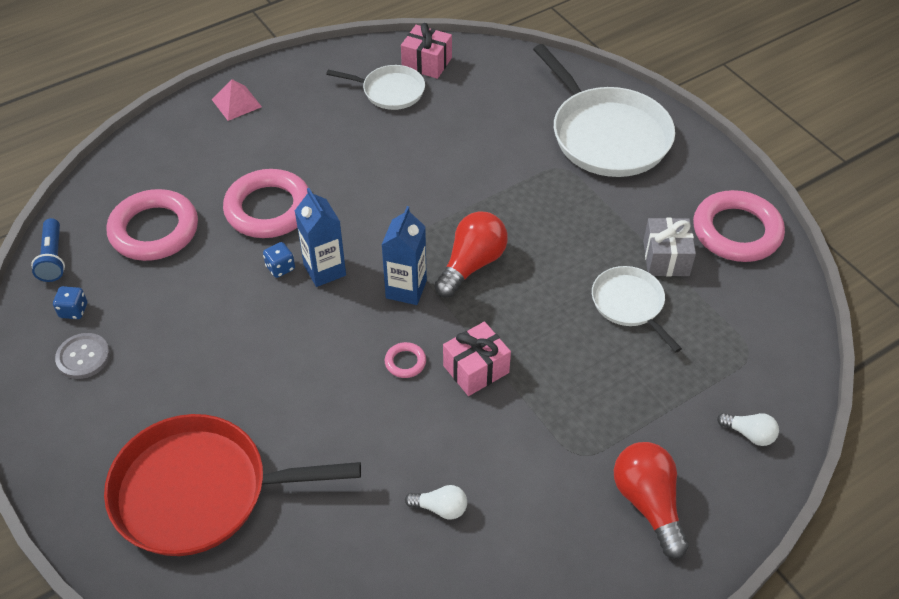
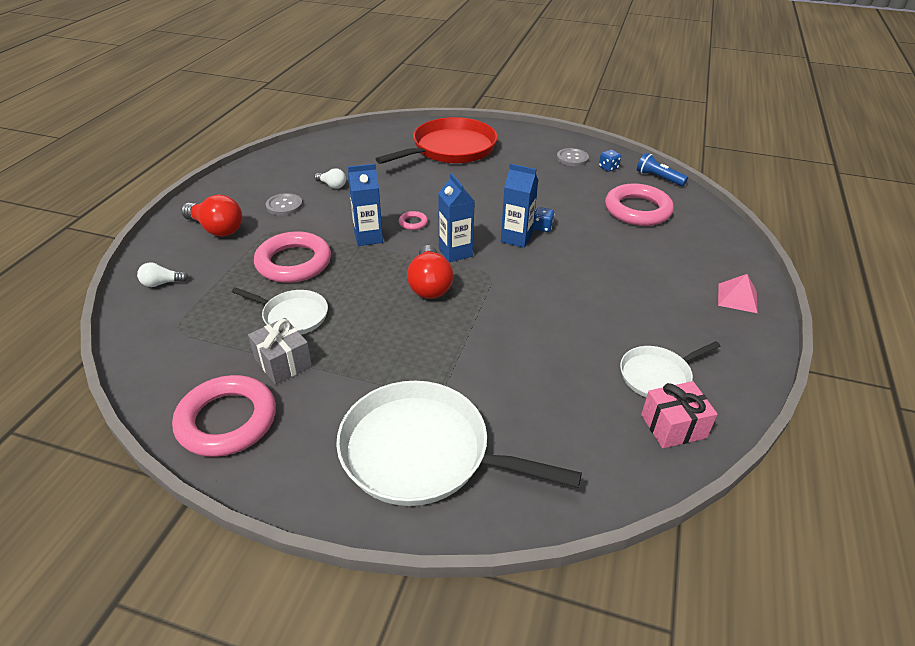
camera: 140 degrees right, 10 degrees down
(268, 209) = (598, 250): pink ring -> pink ring (294, 262)
(440, 508) = (332, 185): white light bulb -> white light bulb turned 120 degrees counterclockwise
(476, 369) = (368, 237): pink gift -> blue carton
(534, 501) = (284, 205): none -> grey button

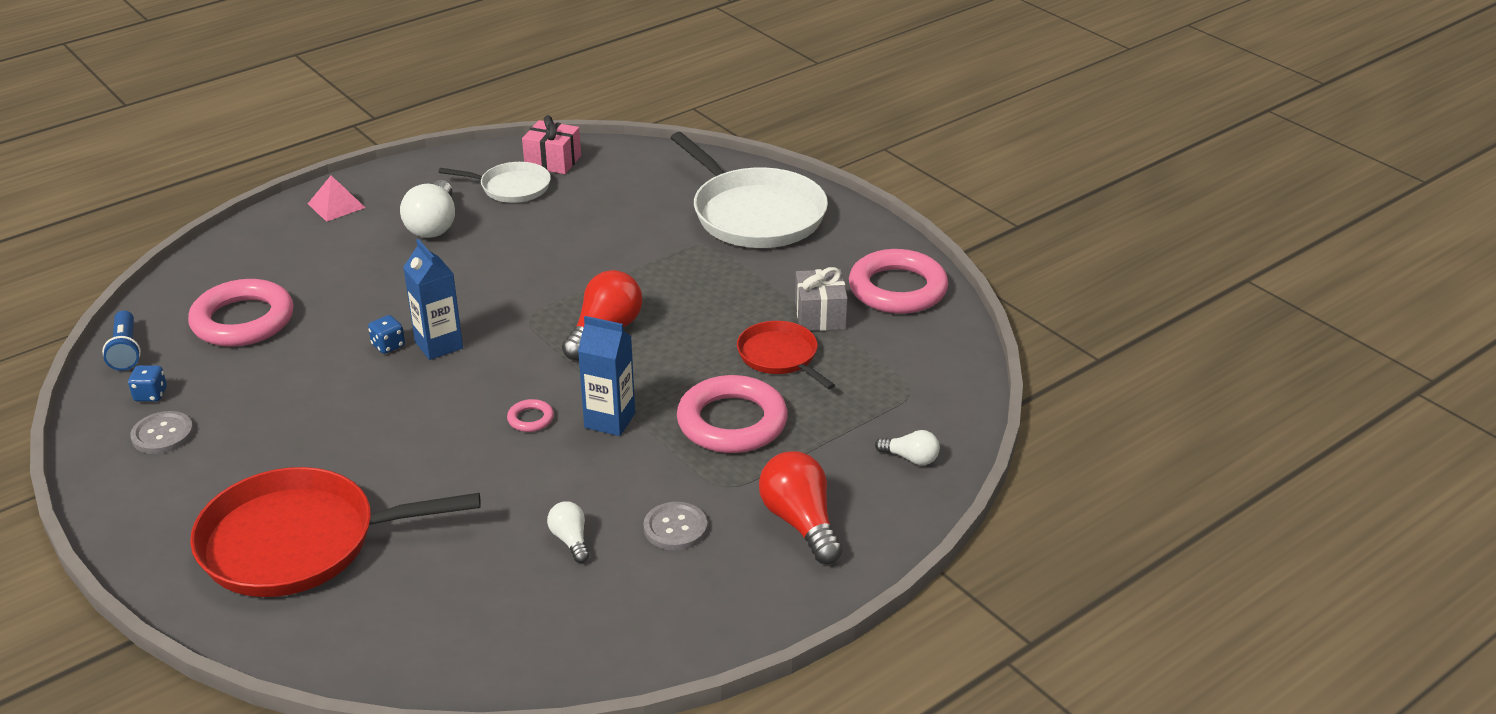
camera: 145 degrees left, 5 degrees down
(292, 316) = (780, 356): white pan -> red pan
(455, 252) = (531, 357): blue carton -> none
(651, 312) = (433, 225): none -> white light bulb

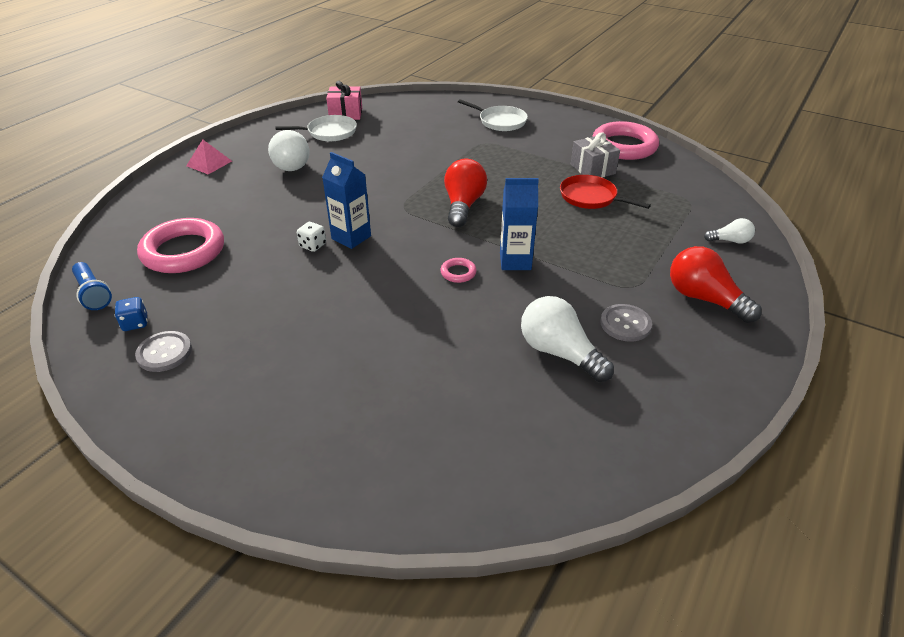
camera: 20 degrees left, 5 degrees up
(299, 542) = (343, 413): red pan -> none
(388, 345) = (313, 245): blue dice -> white dice
(570, 540) = (559, 353): white light bulb -> white light bulb, size x1.85
(732, 422) = (598, 244): pink ring -> none
(754, 214) = (500, 121): white pan -> white pan, size x0.54

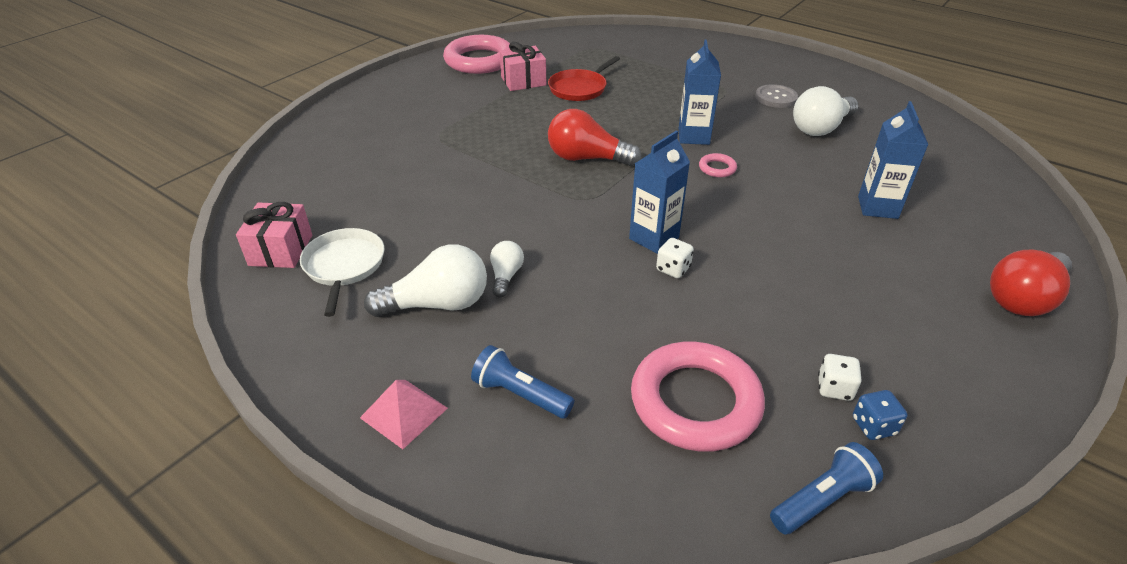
camera: 85 degrees left, 0 degrees up
(164, 353) = (917, 382): grey button -> none
(173, 310) = (834, 388): none -> white dice
(210, 193) = (520, 394): none -> blue flashlight
(397, 372) = (877, 207): none -> blue carton
(500, 121) = (384, 121): white pan -> none
(592, 169) = (523, 81): grey gift -> pink gift
(704, 299) = (736, 64): red light bulb -> red light bulb (1023, 298)
(730, 241) = (655, 43): white light bulb -> white light bulb (506, 276)

